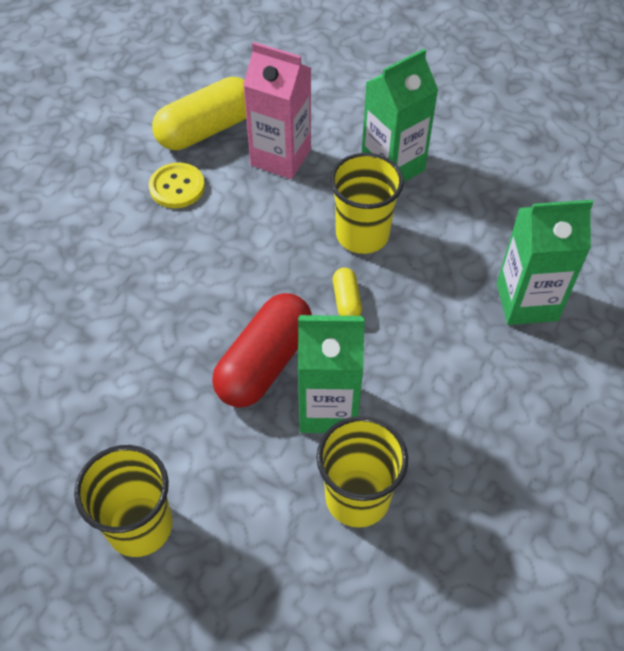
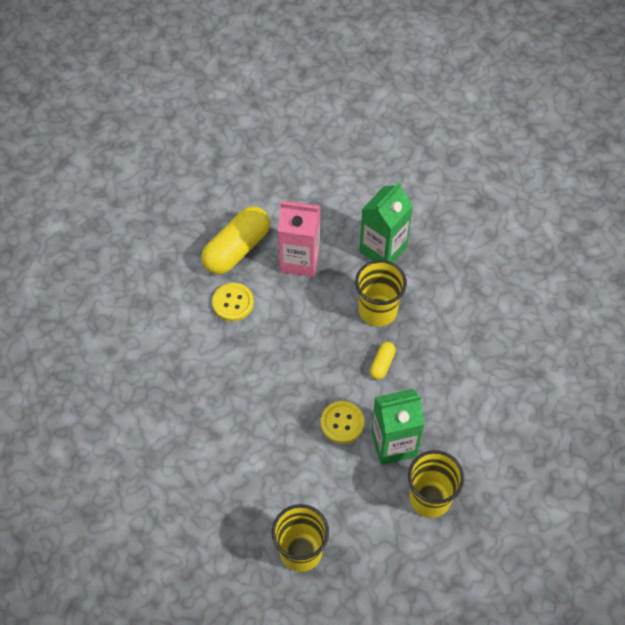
camera: 15 degrees left, 5 degrees up
(264, 363) = (342, 423): red capsule -> yellow button
(346, 300) = (382, 364): yellow capsule -> yellow capsule turned 45 degrees clockwise
(526, 302) = (502, 336): green carton -> none

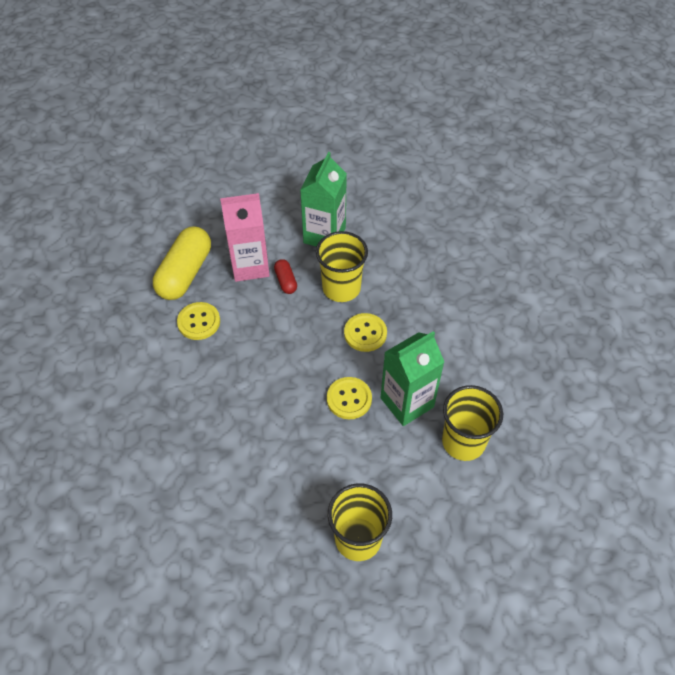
camera: 20 degrees left, 5 degrees down
(327, 287) = (286, 281): none -> red capsule
(382, 364) = (365, 333): yellow capsule -> yellow button

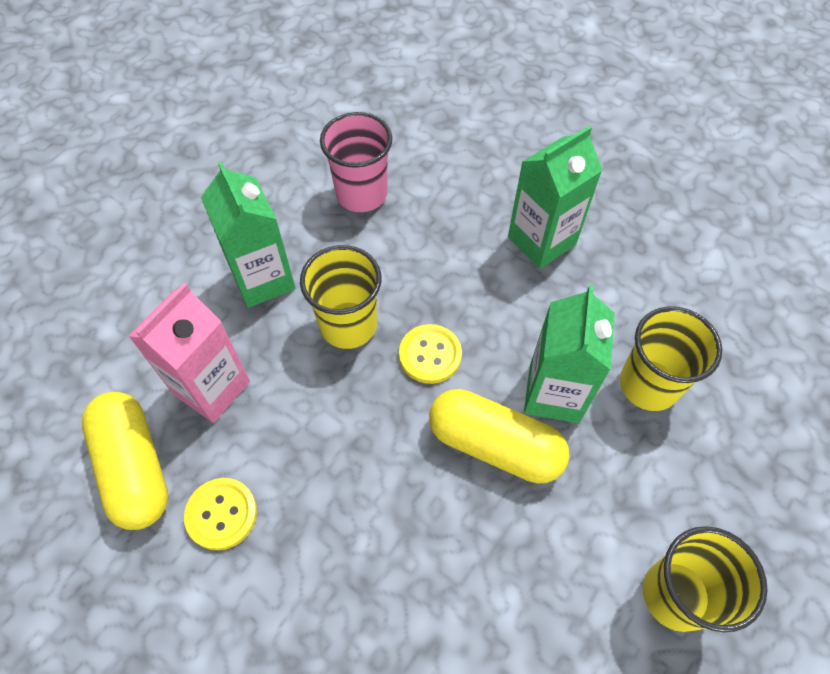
camera: 45 degrees left, 5 degrees up
(286, 281) = (276, 370): red capsule -> none
(349, 399) = (495, 445): yellow button -> yellow capsule
(420, 230) = (361, 194): none -> pink cup
(491, 327) = (541, 241): none -> green carton

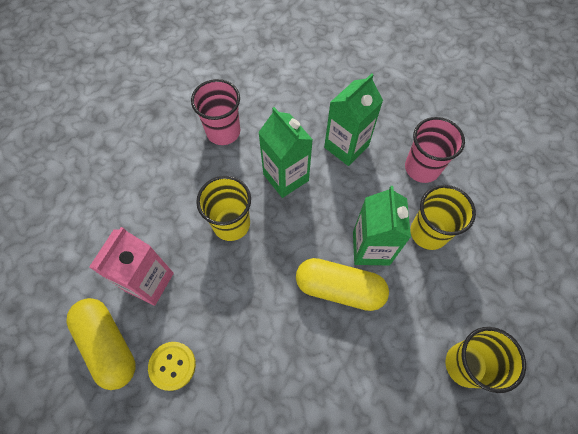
camera: 10 degrees left, 5 degrees up
(263, 279) = (168, 201): green carton -> green carton (286, 177)
(430, 355) = (288, 235): yellow button -> none
(654, 288) = (422, 168): none -> pink cup

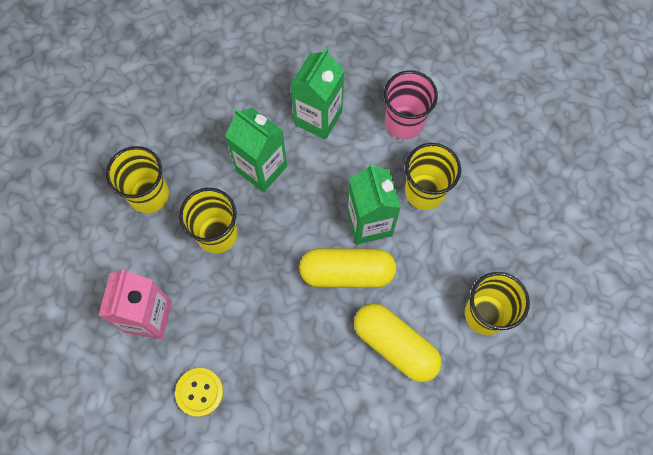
camera: 15 degrees left, 5 degrees up
(108, 345) = (127, 390): yellow capsule -> yellow capsule (395, 345)
(183, 176) = (149, 195): none -> yellow cup
(223, 131) = (178, 133): pink cup -> none

